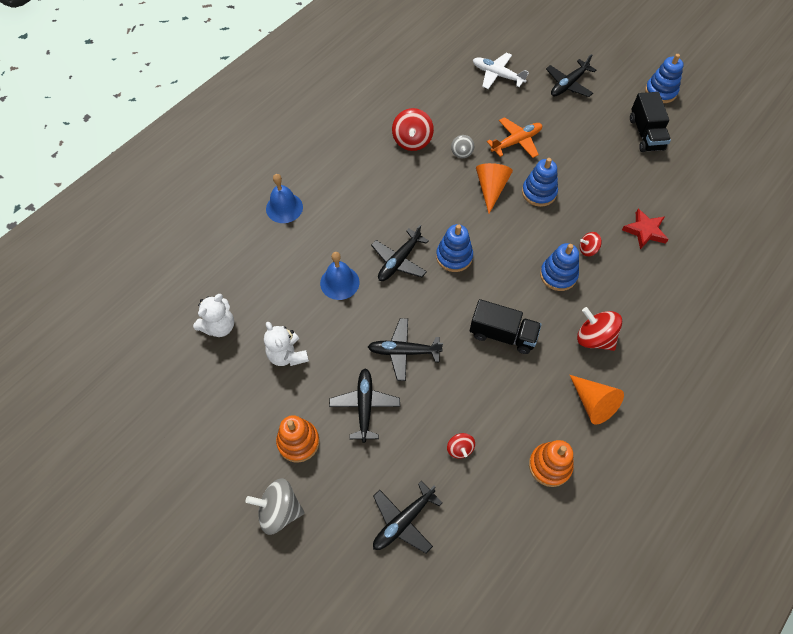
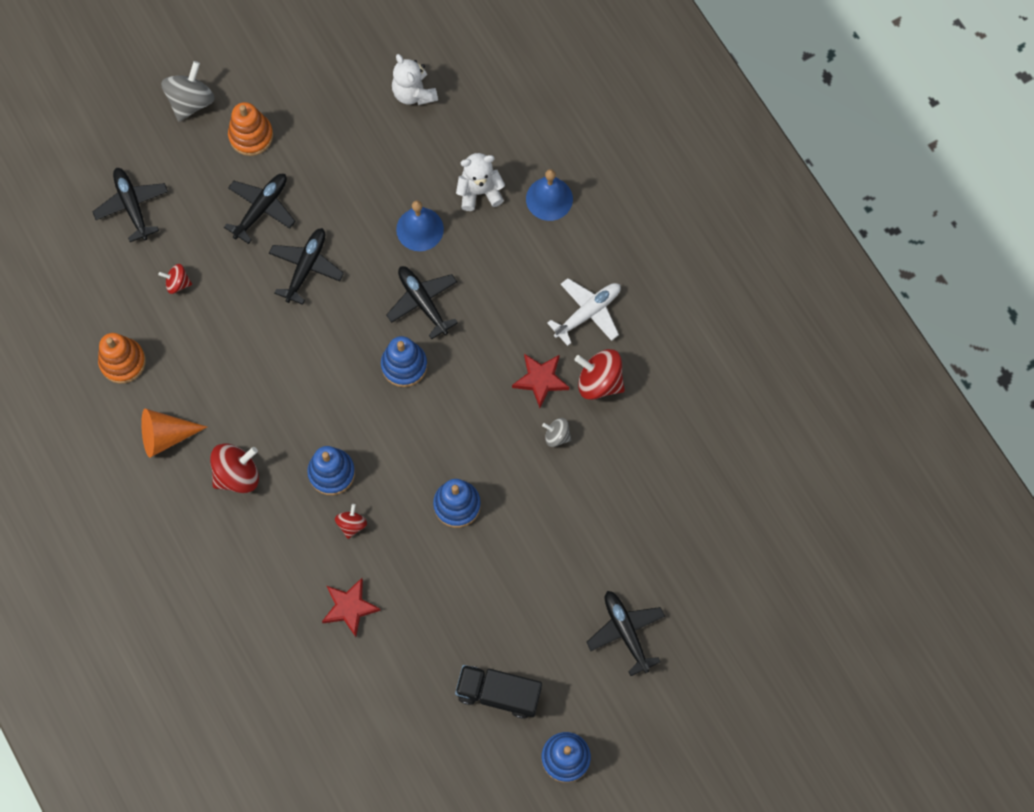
camera: 110 degrees right, 10 degrees up
(287, 355) = (351, 151): white teddy bear -> white teddy bear (479, 192)
(365, 406) = (261, 209): black plane -> black plane turned 75 degrees counterclockwise
(426, 172) = (541, 380): none -> red star
(491, 189) = (485, 448): orange cone -> none
(497, 75) = (678, 540): white plane -> white plane (588, 313)
(502, 334) = (283, 377): black truck -> none
(516, 142) = (549, 513): orange plane -> none

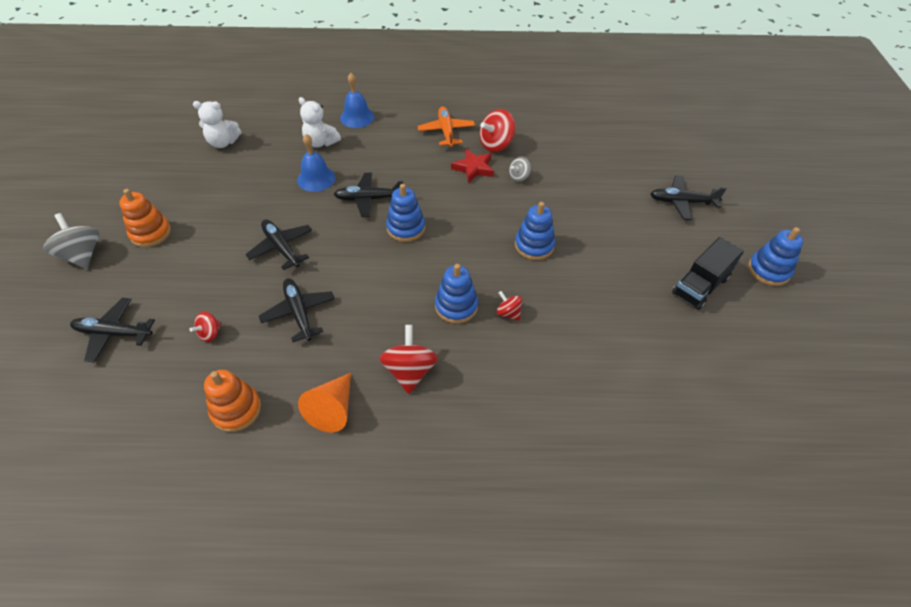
camera: 60 degrees left, 20 degrees down
(261, 209) = (210, 252): black plane -> black plane (299, 312)
(349, 607) = (579, 346): red star -> none
(479, 192) = (321, 142): white teddy bear -> white teddy bear turned 75 degrees counterclockwise
(588, 313) = (446, 131): white plane -> orange plane

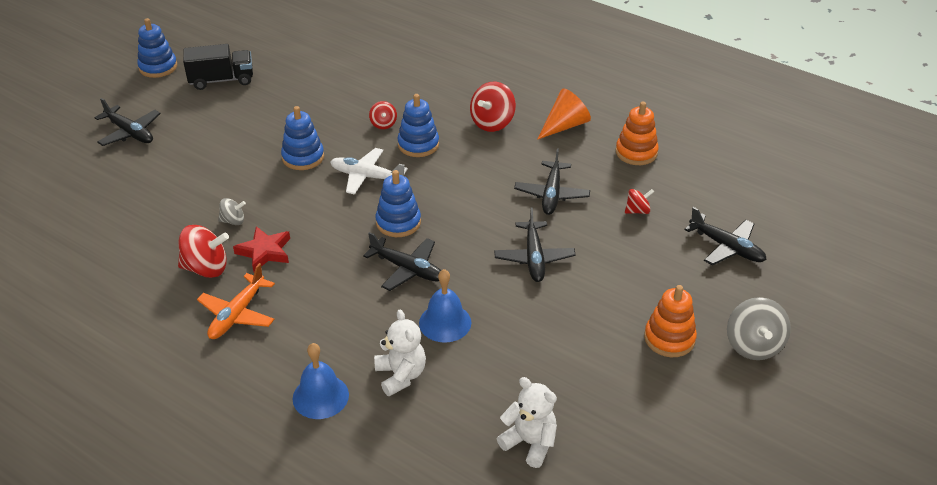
camera: 145 degrees left, 10 degrees down
(467, 253) = (367, 177): none -> white plane

